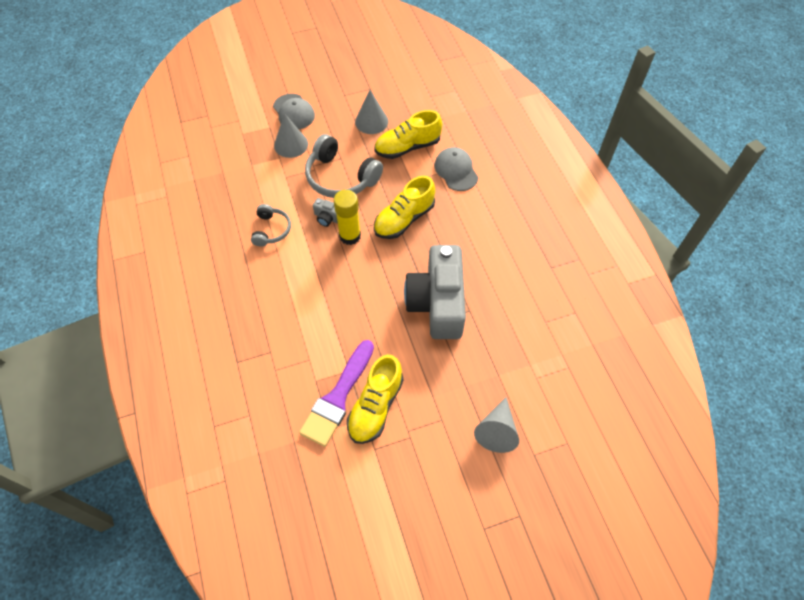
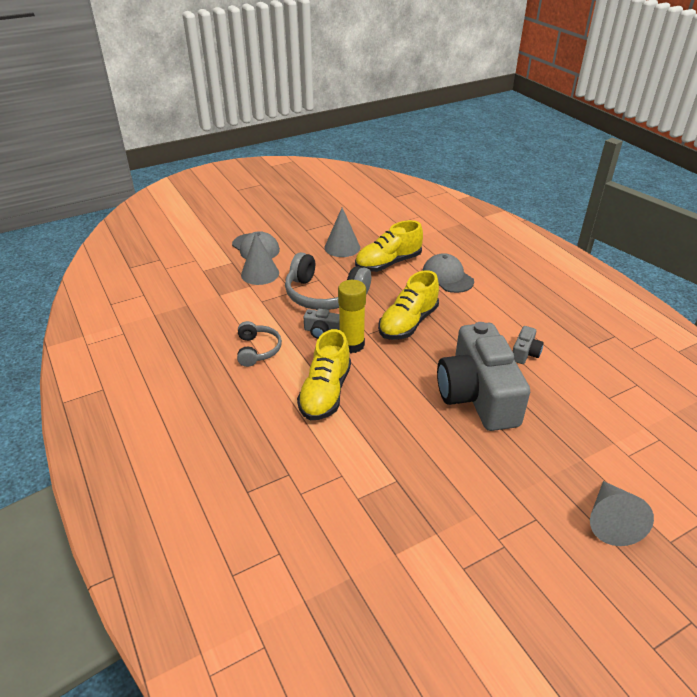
camera: 10 degrees left, 20 degrees down
(338, 397) = (393, 512): purple brush -> none
(375, 406) = (446, 516): yellow shoe -> yellow shoe (325, 392)
(493, 266) = (525, 353): none -> grey camera

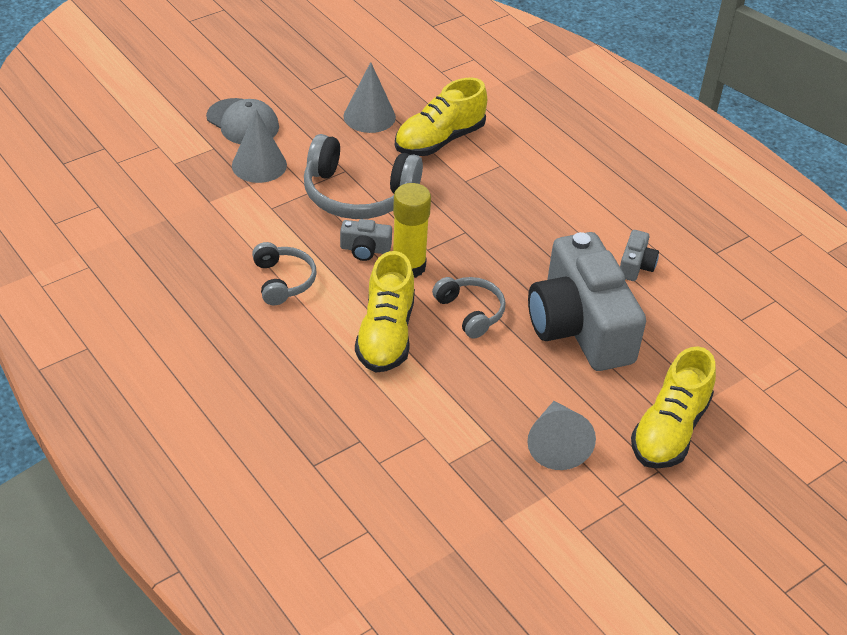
camera: 10 degrees left, 5 degrees up
(393, 380) = (470, 312): none -> grey headphones
(408, 323) = (479, 231): yellow shoe -> yellow shoe (669, 430)
(447, 277) = (524, 158): grey cap -> none
(611, 521) = (742, 466): grey cone -> grey cone (556, 444)

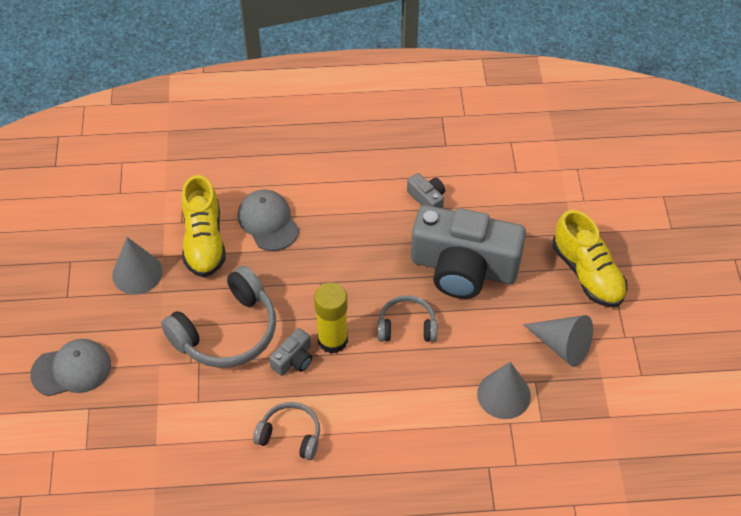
camera: 55 degrees left, 10 degrees up
(259, 165) = (137, 384): grey cone -> grey cone (503, 395)
(386, 335) = (394, 394): yellow shoe -> none
(499, 170) = (268, 222): none -> grey cap

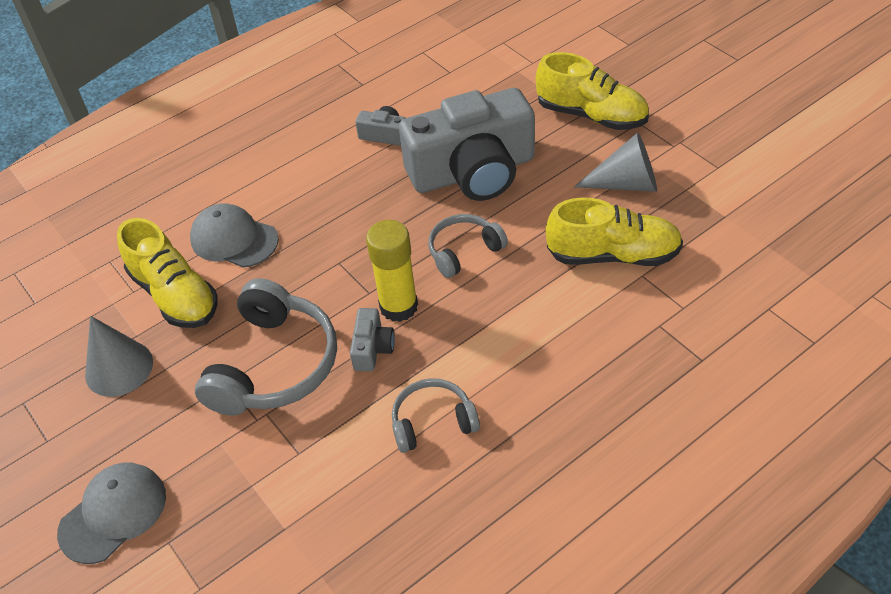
camera: 30 degrees left, 5 degrees down
(503, 395) = (613, 255): grey cone -> yellow shoe

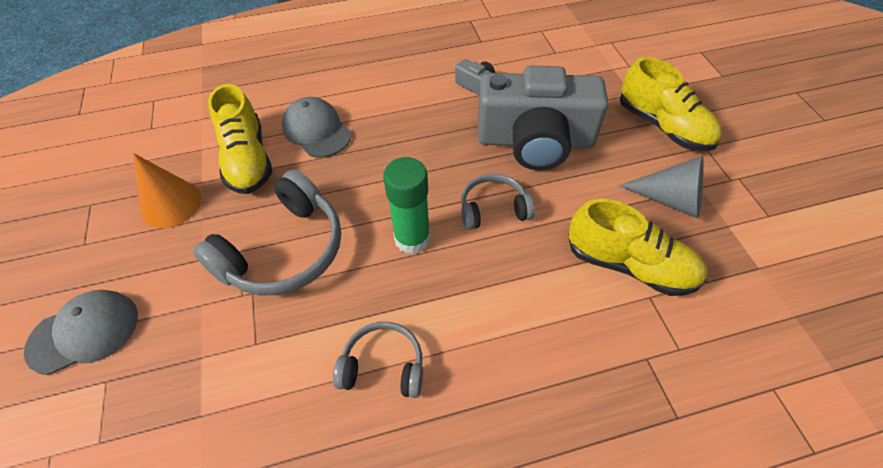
camera: 20 degrees right, 5 degrees up
(119, 368) = (171, 204): grey cone -> orange cone
(372, 348) = (370, 269): grey camera -> none
(398, 306) = (412, 239): yellow glue stick -> green glue stick

